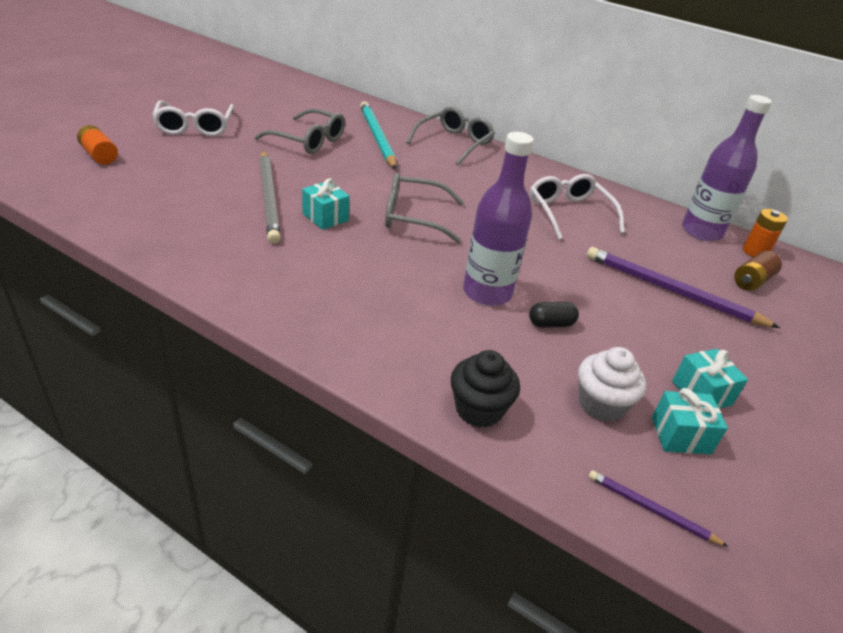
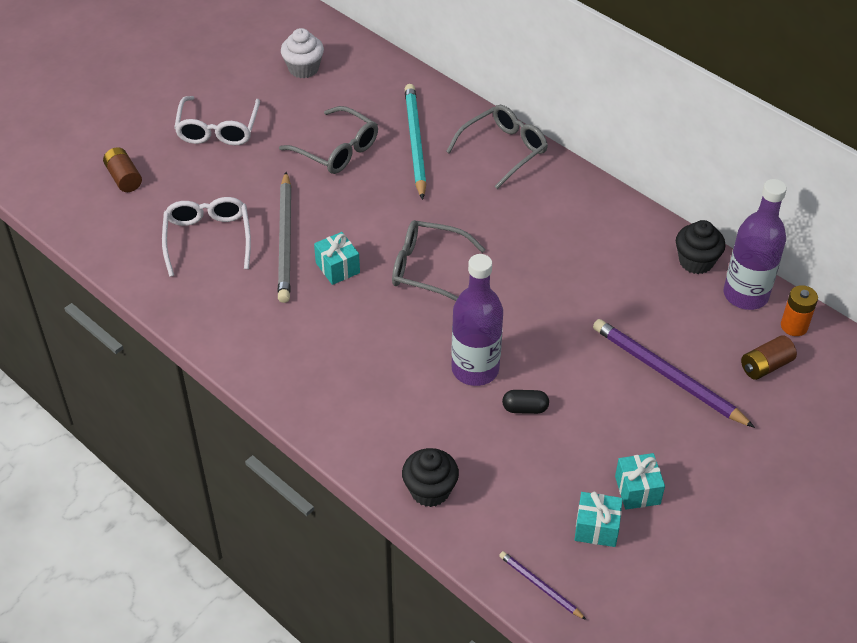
camera: 15 degrees right, 10 degrees up
(99, 155) = (124, 178): orange battery -> brown battery
(569, 213) = (601, 265): white glasses -> white glasses (208, 239)
(601, 404) = (538, 494): white cupcake -> white cupcake (303, 69)
(647, 210) = (696, 261): none -> black cupcake

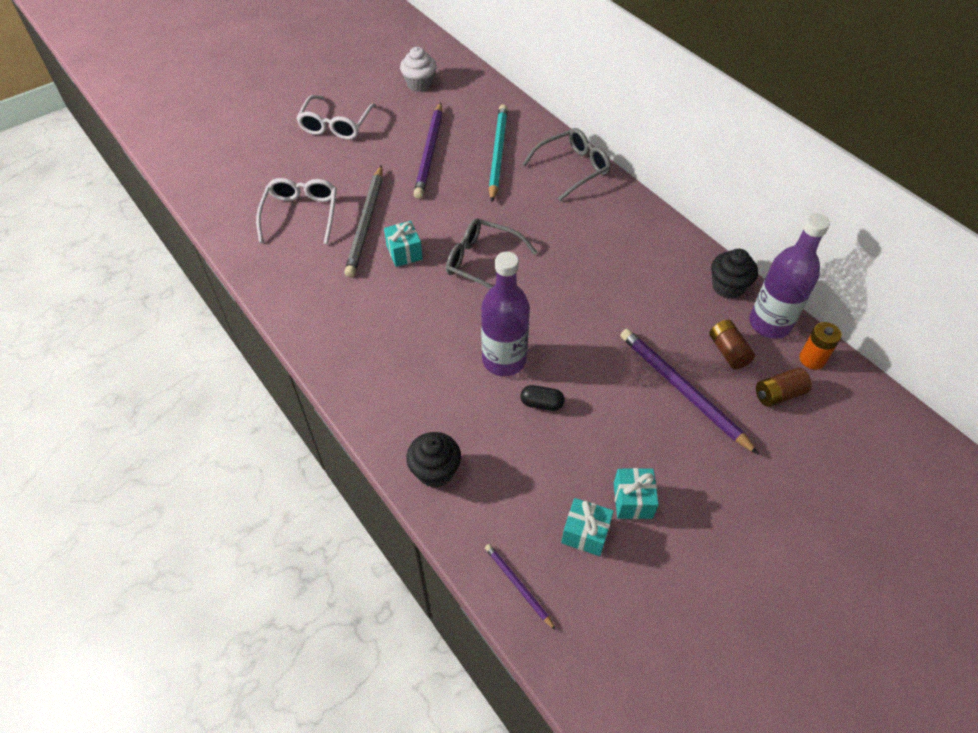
camera: 10 degrees right, 5 degrees up
(124, 178) = (247, 156): brown battery -> brown battery (728, 351)
(337, 150) = (430, 152): grey glasses -> purple pencil

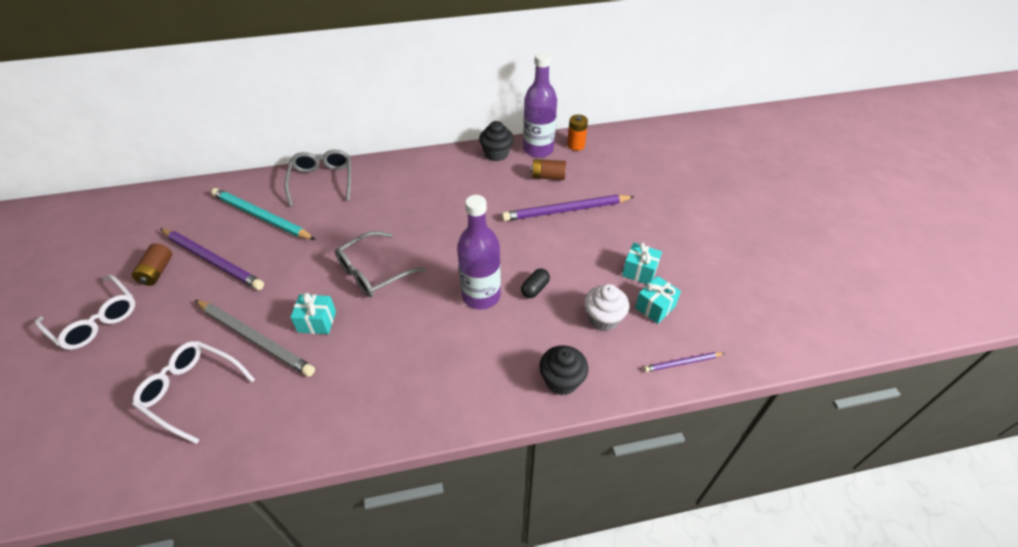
camera: 65 degrees left, 5 degrees down
(419, 84) = (115, 236): white cupcake -> white cupcake (603, 318)
(779, 394) = (593, 170): brown battery -> brown battery (157, 271)

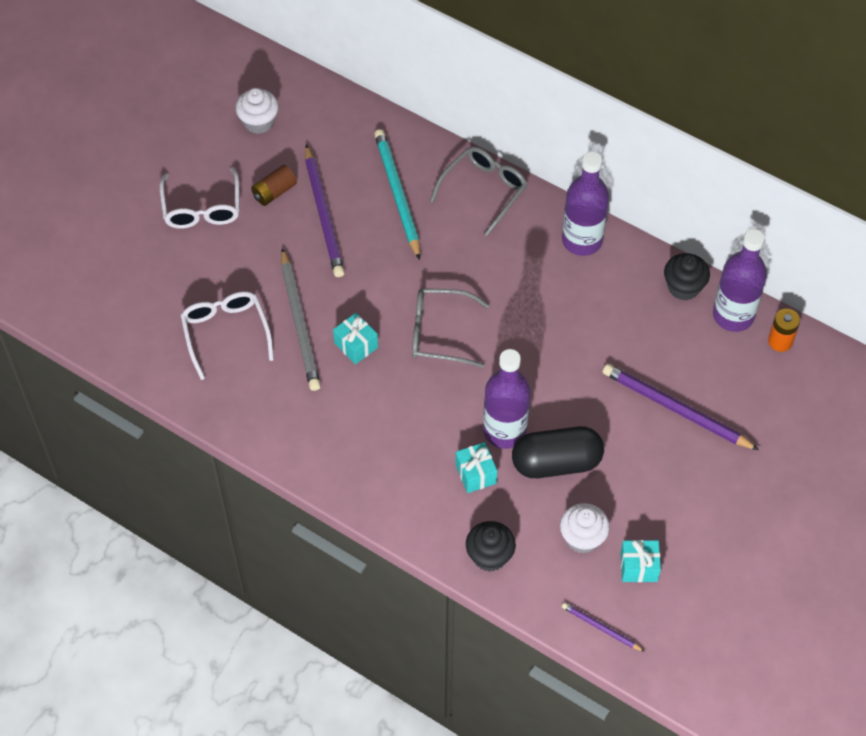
camera: 45 degrees right, 10 degrees up
(106, 239) = (258, 122): none -> white cupcake
(413, 168) = (582, 240): none -> purple bottle
(535, 289) = (556, 463): black capsule -> black capsule, size x2.20
(548, 176) = (704, 357): brown battery -> none
(639, 271) = (667, 526): turquoise gift -> turquoise gift (475, 474)

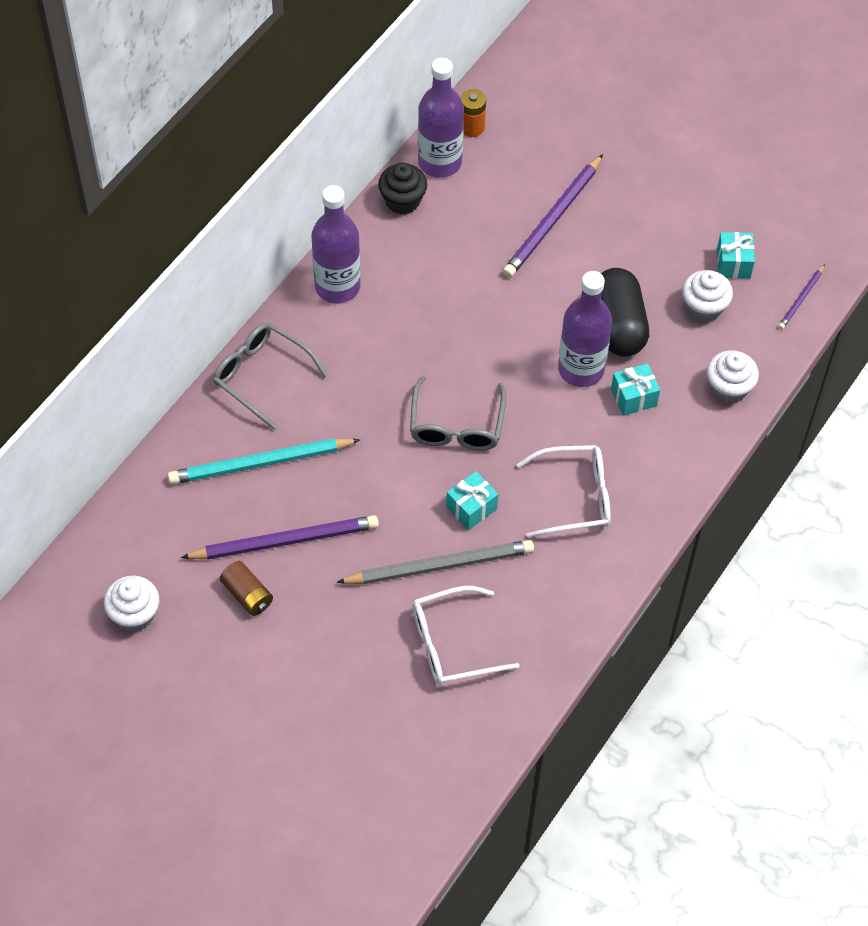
camera: 90 degrees left, 0 degrees up
(202, 208) = (265, 676): white glasses -> white glasses (574, 497)
(489, 556) = (728, 388): black cupcake -> white cupcake

